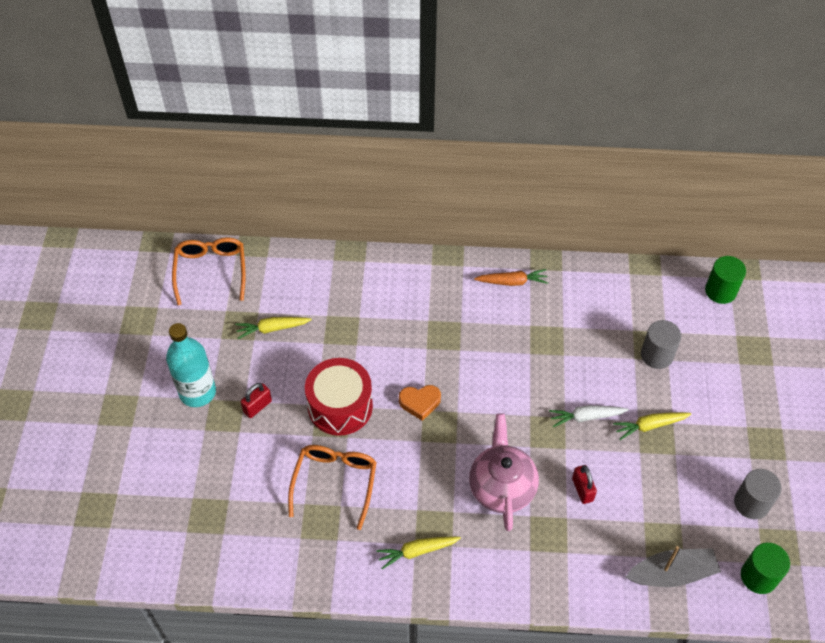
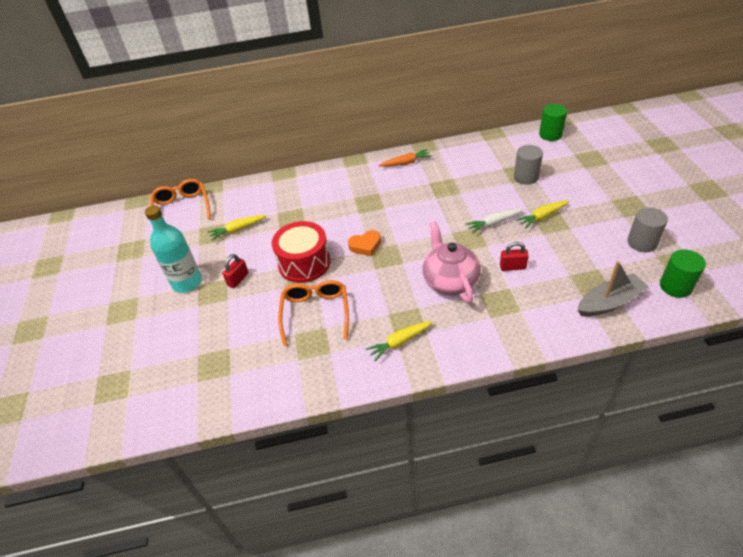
camera: 10 degrees left, 10 degrees down
(582, 489) = (512, 267): red padlock -> red padlock turned 60 degrees counterclockwise

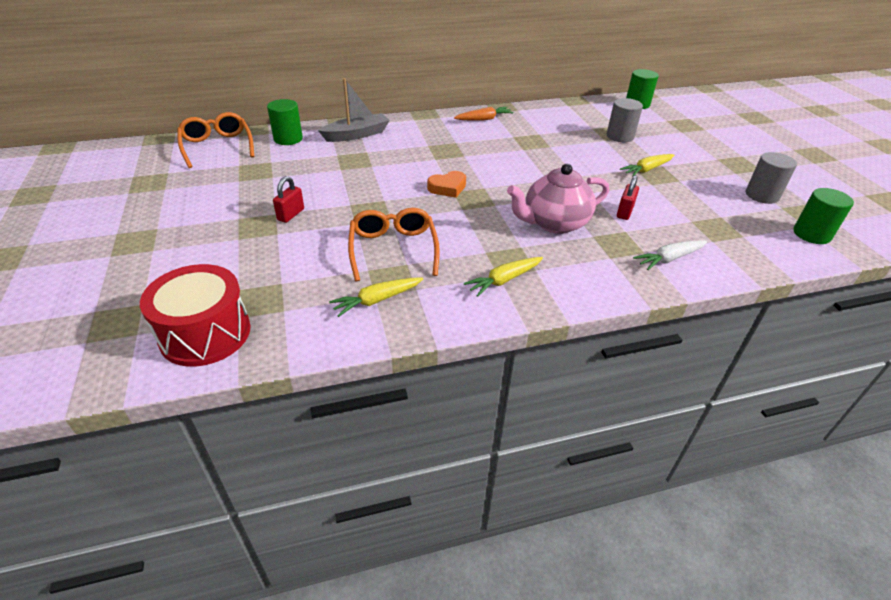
camera: 10 degrees left, 5 degrees down
(187, 282) = (223, 216): turquoise bottle -> none
(237, 230) = (288, 168): yellow carrot -> yellow carrot (377, 300)
(238, 196) = (288, 139): none -> green cylinder
(304, 263) = (374, 201): red drum -> red drum (205, 333)
(450, 281) = (554, 223): pink teapot -> pink teapot turned 90 degrees counterclockwise
(493, 223) = (593, 173): white carrot -> white carrot (669, 259)
(512, 267) = (624, 212): red padlock -> red padlock turned 60 degrees counterclockwise
(609, 302) = (743, 247): grey boat -> grey boat (357, 135)

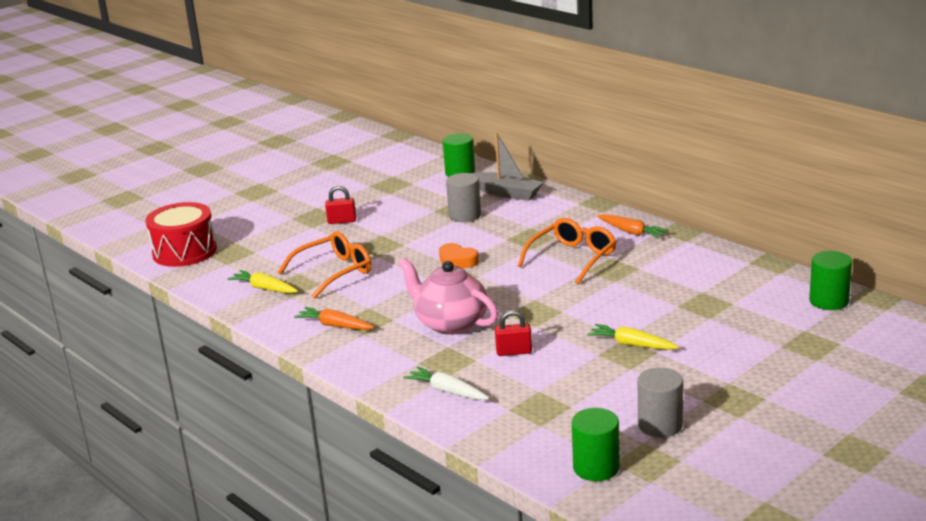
camera: 65 degrees right, 15 degrees down
(217, 146) = (411, 157): orange glasses -> orange glasses (572, 258)
(504, 280) = (335, 326): yellow carrot -> orange carrot
(620, 136) = (702, 311): grey cylinder -> grey cylinder (465, 215)

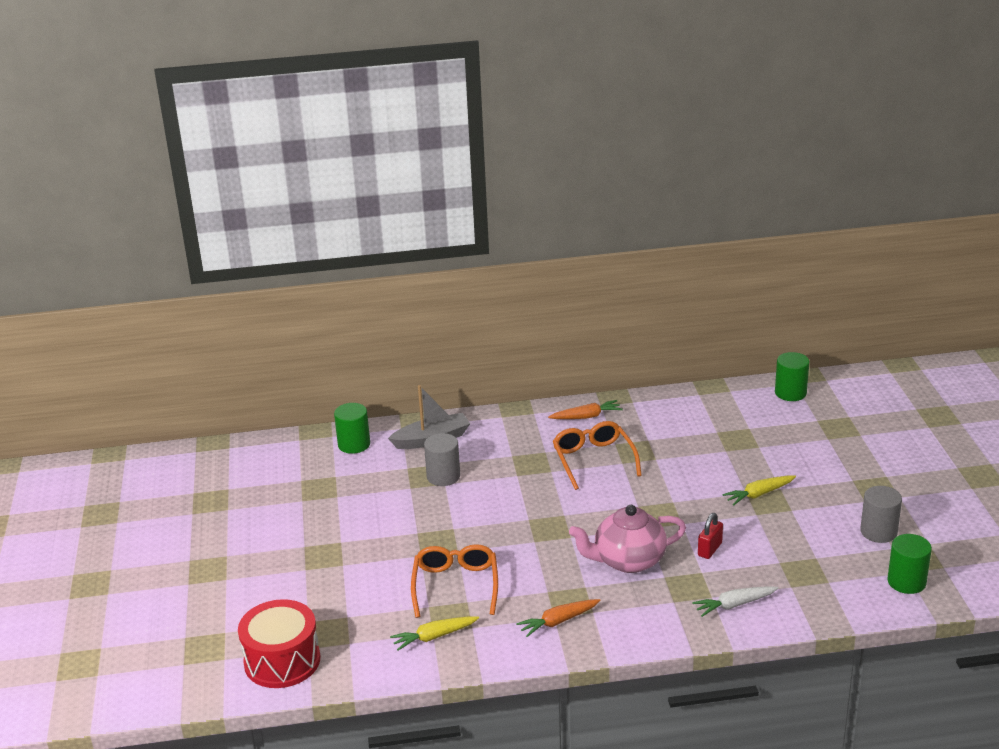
camera: 55 degrees left, 5 degrees up
(342, 221) = (356, 543): red padlock -> none
(457, 261) = (523, 514): orange heart -> none

